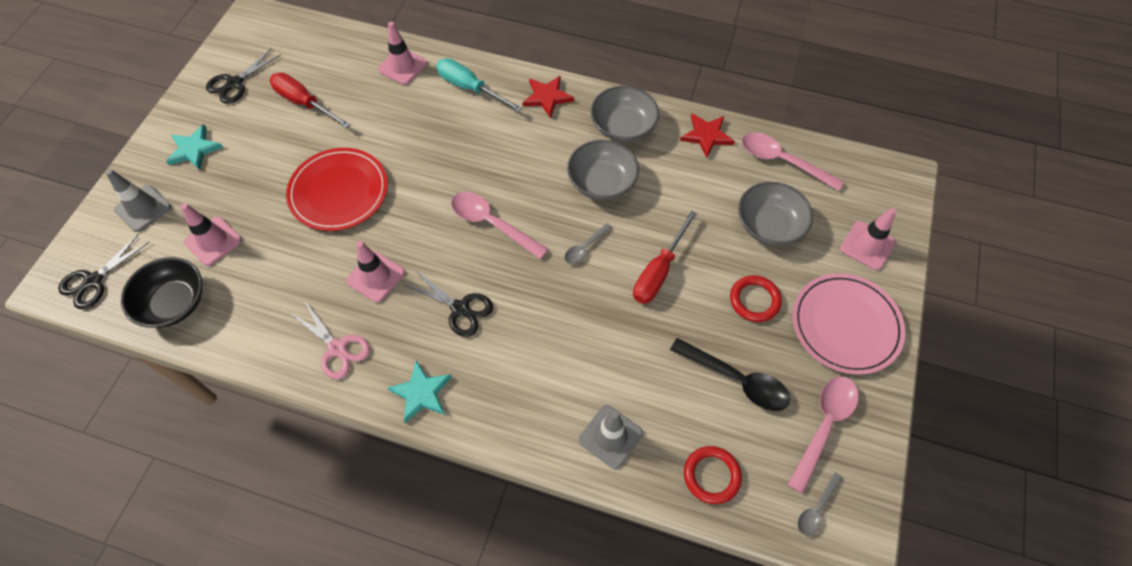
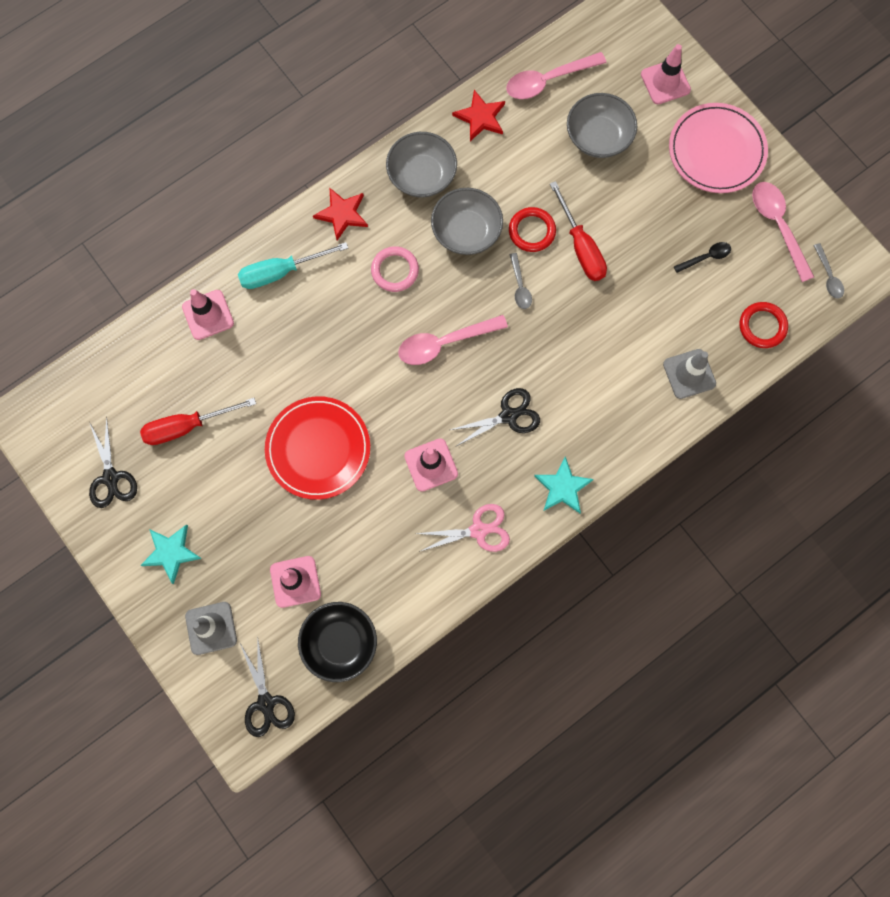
camera: 55 degrees left, 15 degrees up
(528, 155) = (395, 270): none -> pink ring
(736, 380) = (706, 257): black spoon -> black spoon, size x0.55
(754, 300) = (653, 197): red ring -> red ring (532, 231)

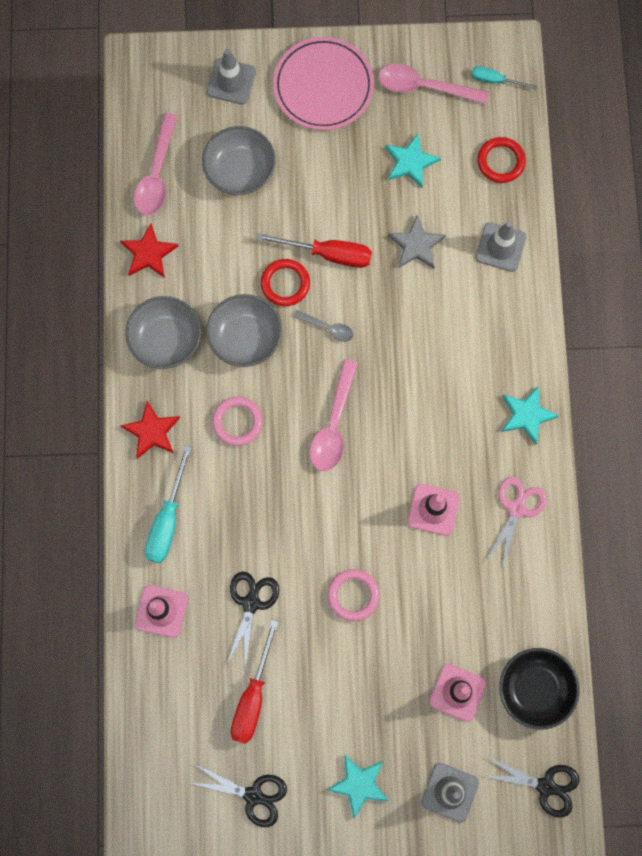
camera: 55 degrees left, 0 degrees up
(318, 449) = (353, 595): red plate -> pink ring
(509, 416) = (435, 416): black scissors -> black scissors (251, 603)
(640, 307) = (416, 245): none -> grey star
(665, 82) = (231, 81): pink traffic cone -> grey traffic cone
(706, 257) = (410, 162): black spoon -> turquoise star
(828, 276) = (495, 80): grey spoon -> turquoise screwdriver

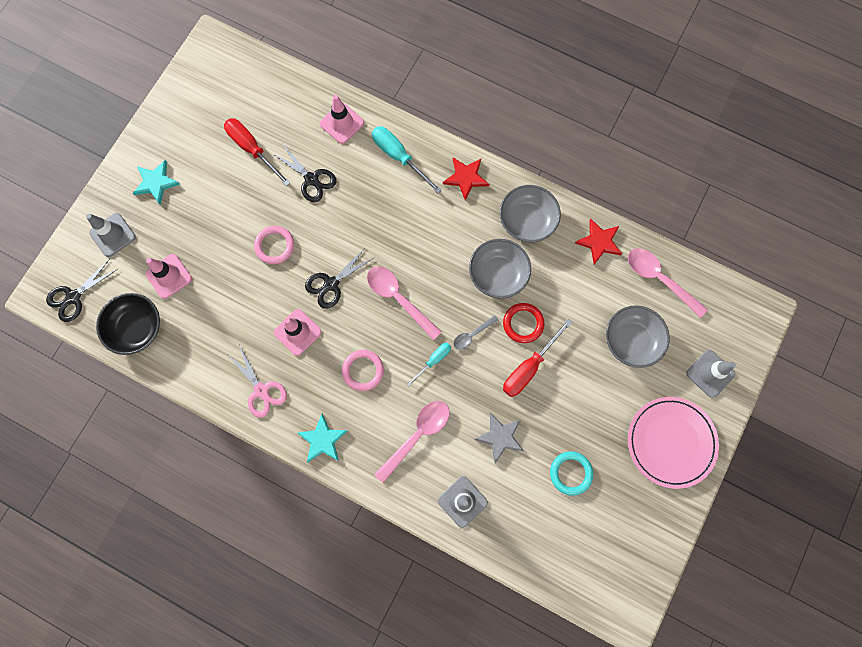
camera: 120 degrees right, 0 degrees up
(237, 422) = (439, 236): pink ring -> pink ring (363, 370)
(253, 795) = (193, 118): black scissors -> black scissors (331, 284)
(410, 162) = (570, 473): turquoise star -> turquoise ring
(424, 87) = (629, 523): pink spoon -> pink spoon (417, 435)
(495, 80) = (606, 586): turquoise screwdriver -> turquoise screwdriver (433, 360)
(500, 161) = (533, 546): red ring -> none

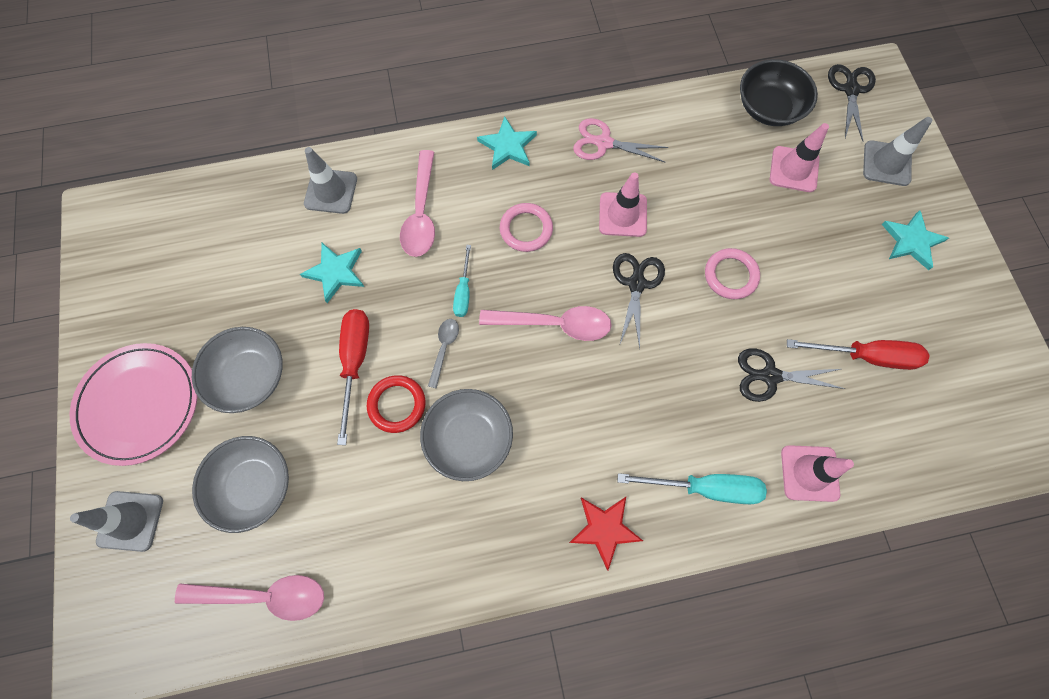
camera: 140 degrees right, 5 degrees down
(500, 437) = (335, 272): grey star -> turquoise star
(527, 220) = (486, 536): grey bowl -> grey bowl (250, 376)
(570, 473) = (236, 292): turquoise ring -> none
(599, 242) = (375, 583): red star -> none

